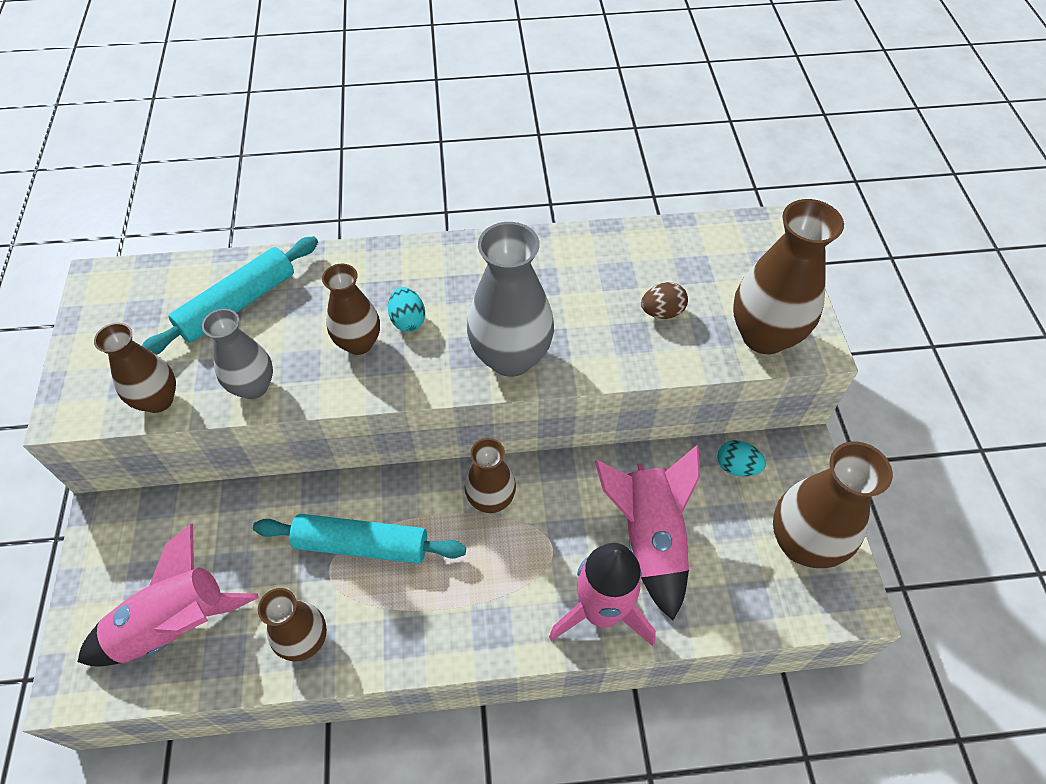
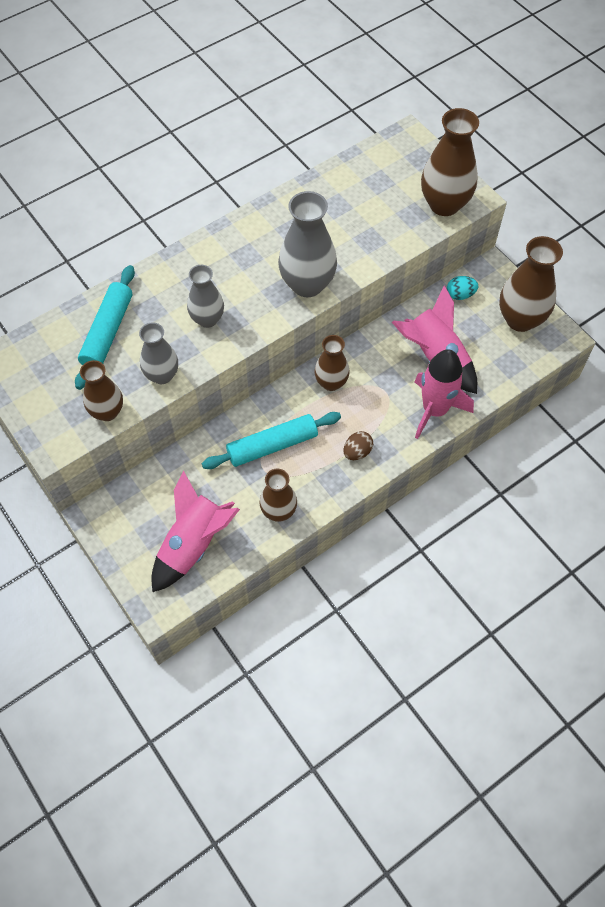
camera: 30 degrees left, 5 degrees up
(359, 343) = (207, 319): brown vase -> grey vase
(408, 320) = (227, 291): turquoise egg -> none
(662, 312) = (377, 216): brown egg -> brown egg (357, 452)

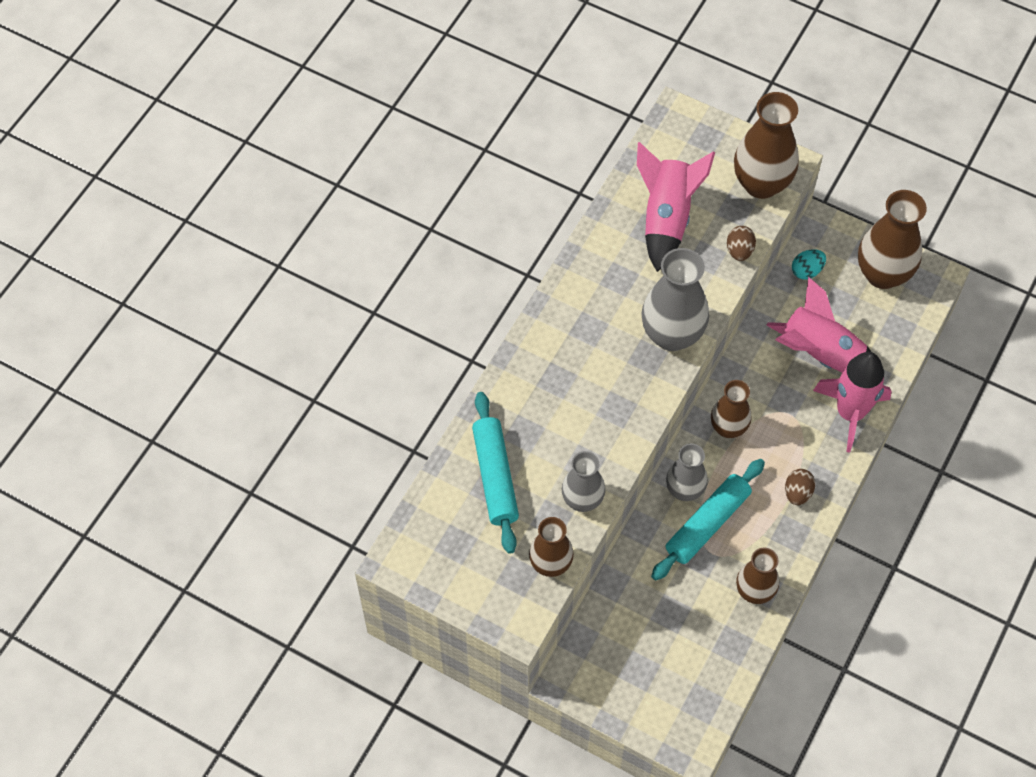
camera: 25 degrees left, 0 degrees up
(193, 544) = (689, 665): pink rocket -> pink rocket (666, 218)
(207, 319) = (591, 418): grey vase -> grey vase (684, 490)
(398, 245) = (739, 251): none -> brown egg

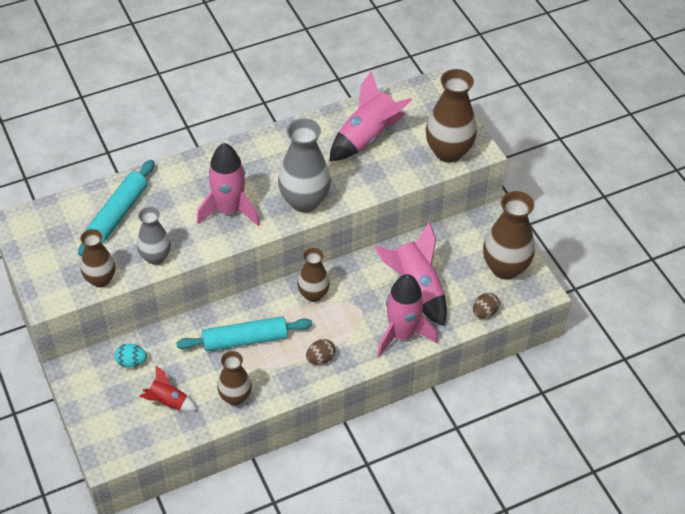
camera: 35 degrees right, 10 degrees down
(606, 396) = (229, 210): none -> pink rocket
(684, 490) = (250, 312): grey vase -> none
(695, 643) = (168, 402): none -> red rocket
(739, 251) = (395, 180): brown egg -> brown egg (484, 312)
(806, 271) = (454, 237): turquoise egg -> turquoise egg (131, 362)

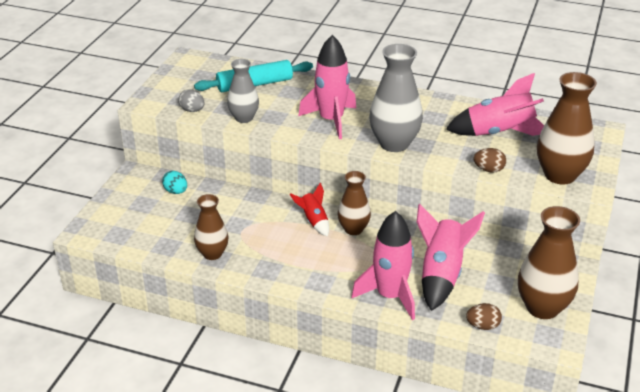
camera: 45 degrees right, 15 degrees down
(100, 279) = (192, 110): brown vase -> grey egg
(168, 402) = (166, 227): red rocket -> red rocket (313, 221)
(245, 340) = (266, 225): turquoise rolling pin -> none
(320, 358) = (304, 270): brown egg -> brown egg (488, 170)

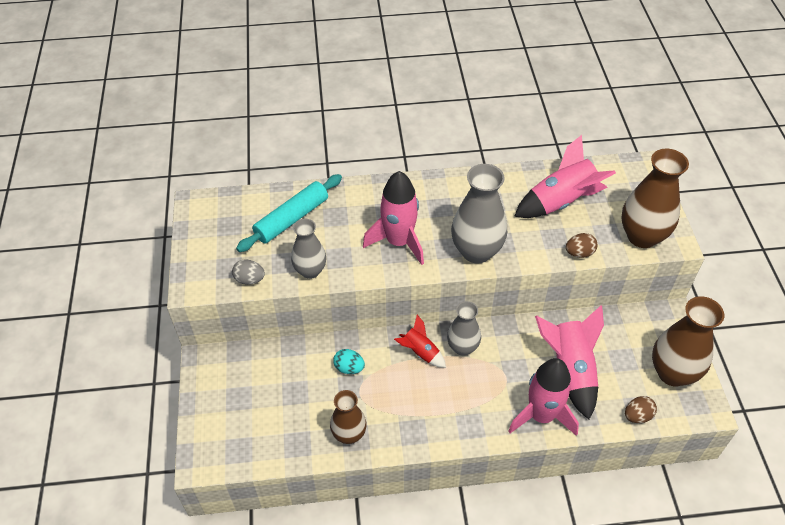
camera: 25 degrees left, 15 degrees up
(176, 191) = (262, 368): turquoise egg -> turquoise egg (349, 368)
(353, 229) = (462, 347): brown vase -> grey vase

